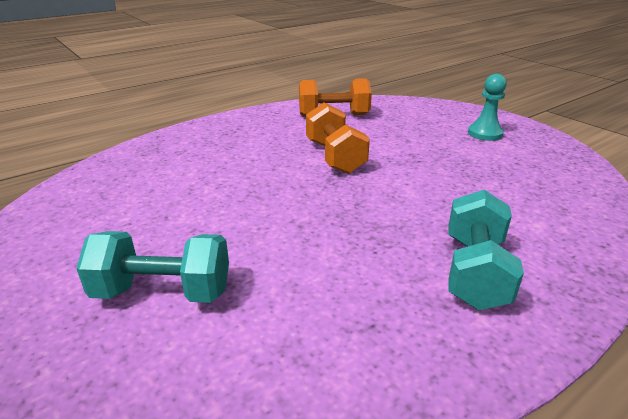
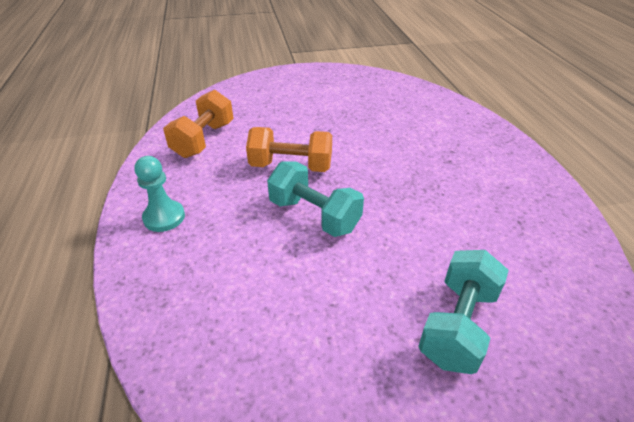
camera: 65 degrees left, 10 degrees up
(475, 272) = (479, 163): turquoise dumbbell -> turquoise dumbbell (314, 215)
(485, 133) = (310, 88): turquoise pawn -> turquoise pawn (164, 217)

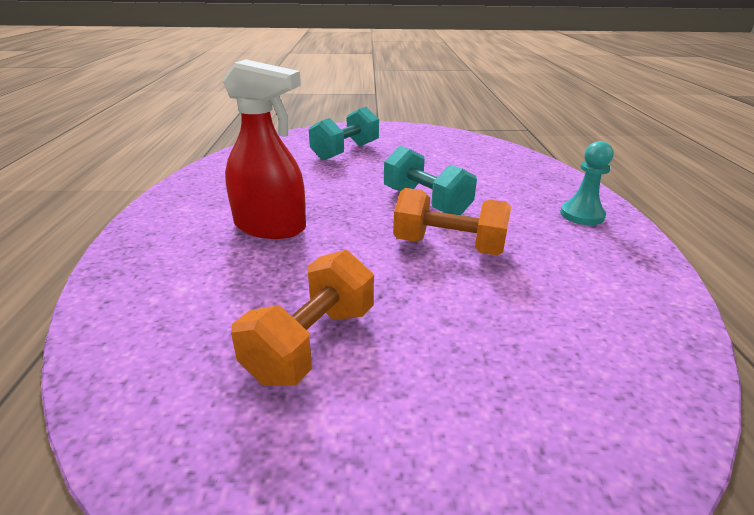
camera: 170 degrees left, 10 degrees down
(204, 140) = (599, 301): orange dumbbell -> orange dumbbell (312, 343)
(431, 167) = (270, 227): none -> red spray bottle

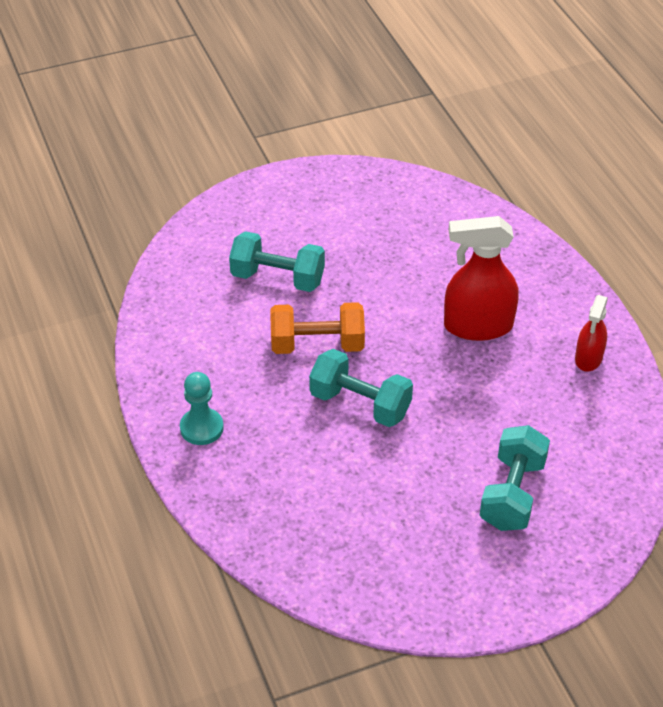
camera: 160 degrees right, 15 degrees up
(205, 191) = (588, 358): none -> red spray bottle
(312, 343) = (370, 241): orange dumbbell -> none
(477, 325) = (278, 278): none -> turquoise dumbbell

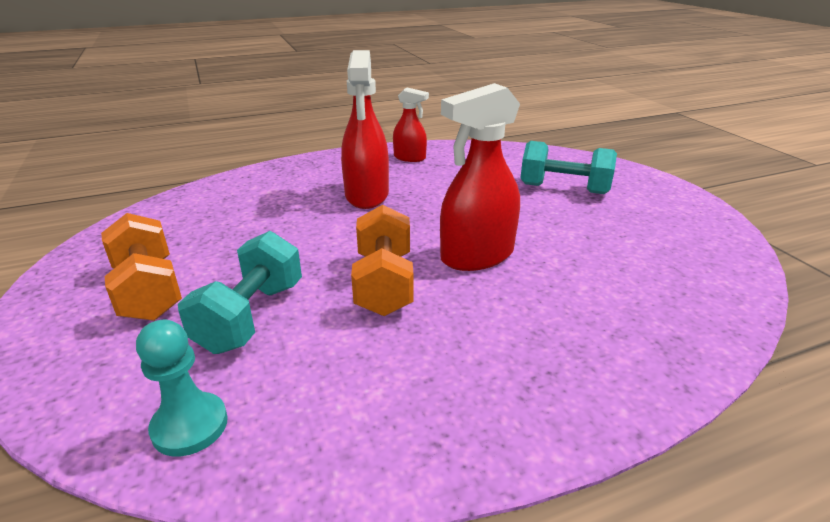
camera: 90 degrees left, 15 degrees down
(201, 428) = (548, 383): turquoise pawn -> turquoise pawn (190, 426)
(309, 221) = (148, 291): none -> orange dumbbell
(360, 404) = (476, 256): turquoise dumbbell -> red spray bottle

